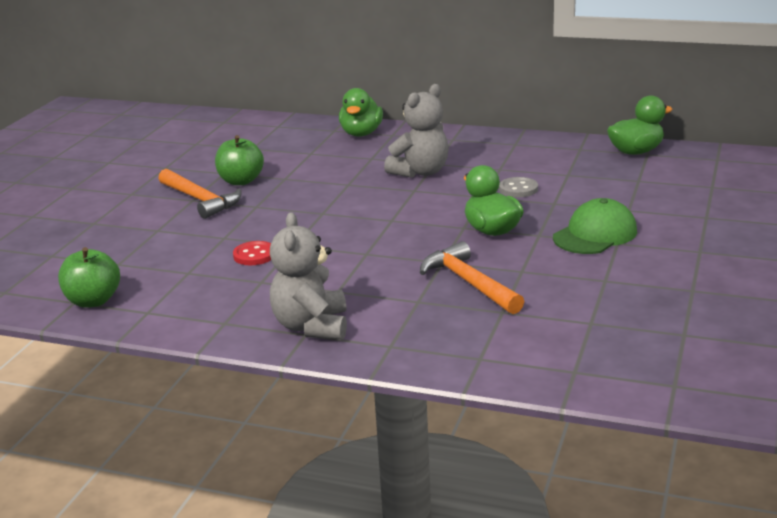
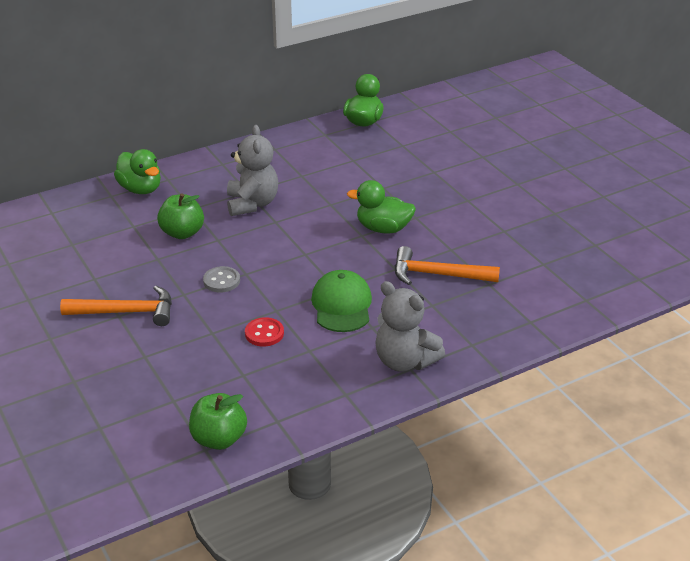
camera: 50 degrees left, 10 degrees up
(241, 181) = (126, 278): green apple -> green apple (182, 233)
(518, 189) = (343, 187): grey button -> grey button (221, 281)
(595, 234) = (446, 200): green cap -> green cap (342, 305)

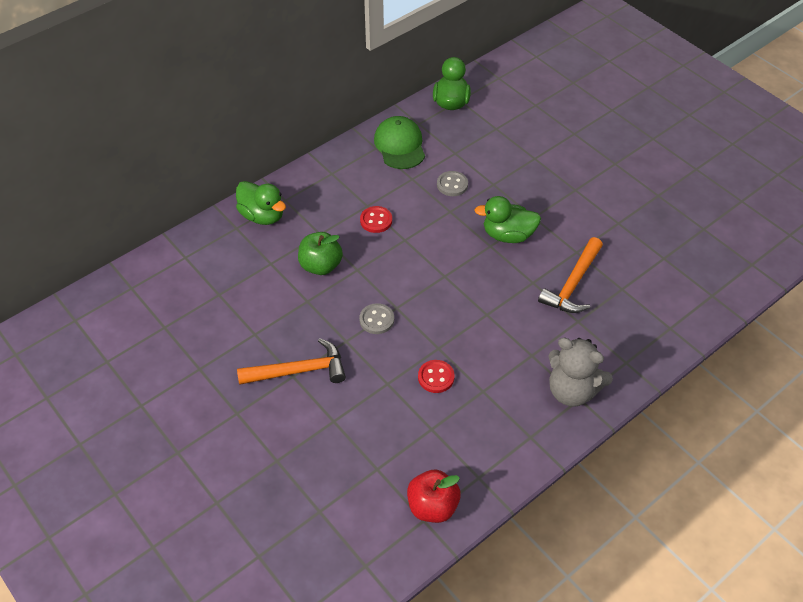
camera: 10 degrees left, 15 degrees up
(219, 439) = (432, 506): green apple -> red apple
(252, 204) = (376, 220): grey teddy bear -> red button
(340, 184) = (452, 185): none -> grey button
(342, 305) = (497, 333): green cap -> green cap (400, 145)
(437, 275) = (573, 284): orange hammer -> orange hammer turned 60 degrees counterclockwise

